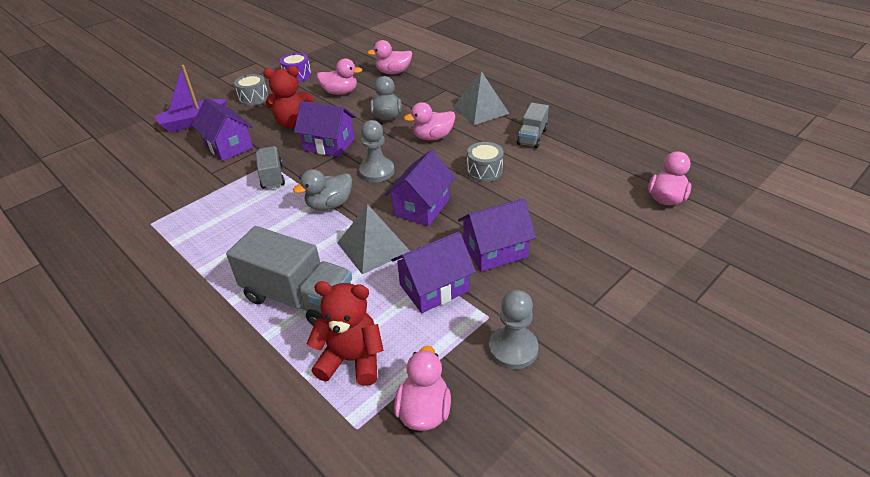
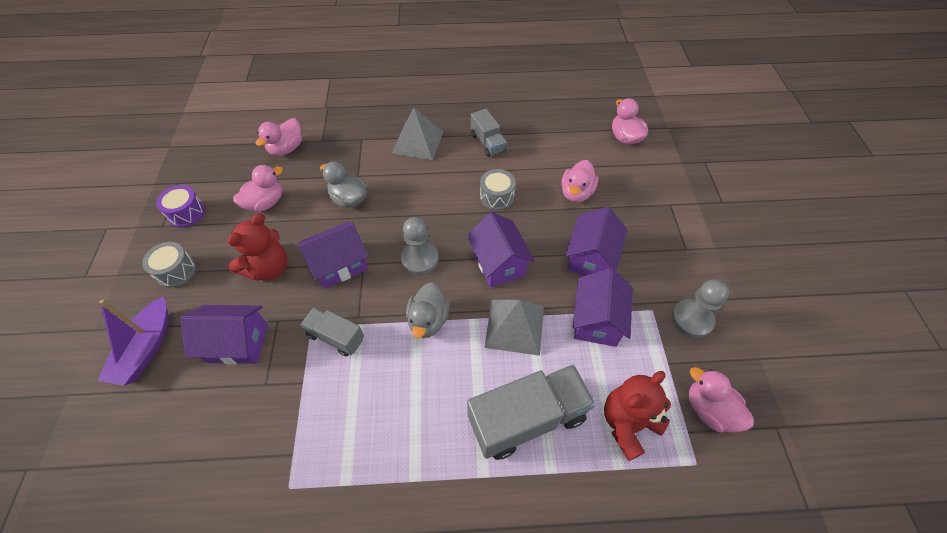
camera: 50 degrees left, 15 degrees up
(432, 137) = (417, 193): pink duck -> pink duck (576, 193)

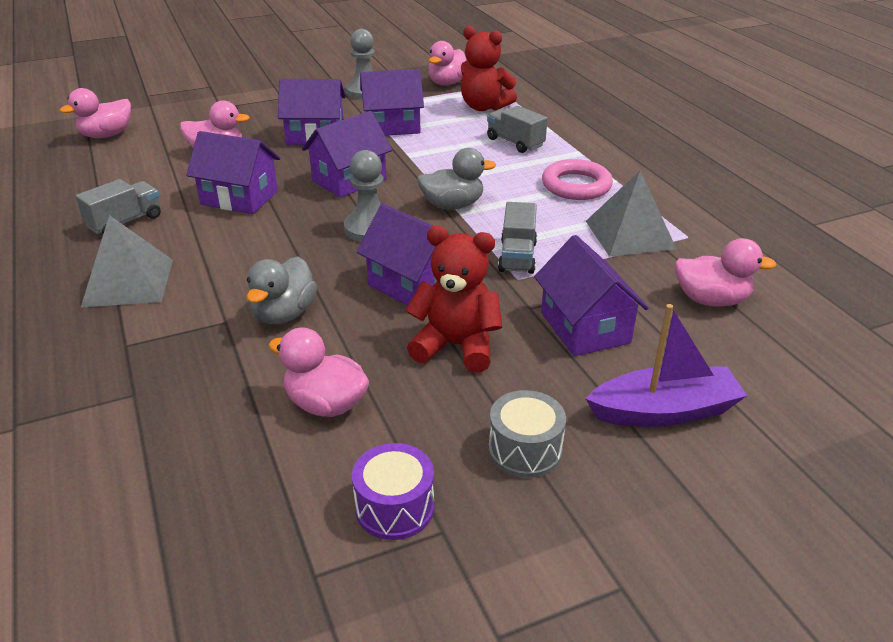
camera: 110 degrees left, 20 degrees down
(286, 149) = (166, 435): pink duck -> pink duck (711, 300)
(417, 435) = (576, 185): none -> pink ring
(496, 197) = (239, 198): grey drum -> purple house
(514, 326) = (426, 160): grey pyramid -> grey pyramid (629, 234)
(527, 418) = (515, 142): grey truck -> grey truck, size x0.56

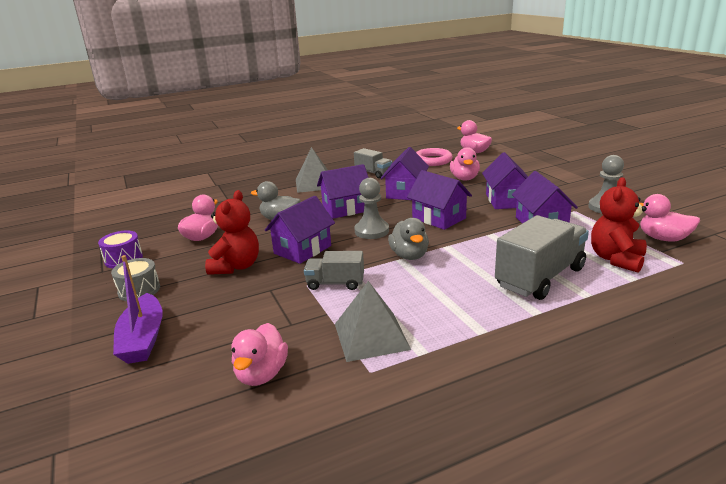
camera: 90 degrees right, 10 degrees down
(515, 142) = (540, 277): grey truck -> grey truck, size x1.79
(576, 185) = (460, 310): pink ring -> pink ring (432, 160)
(585, 327) = (241, 310): purple house -> purple house (345, 209)

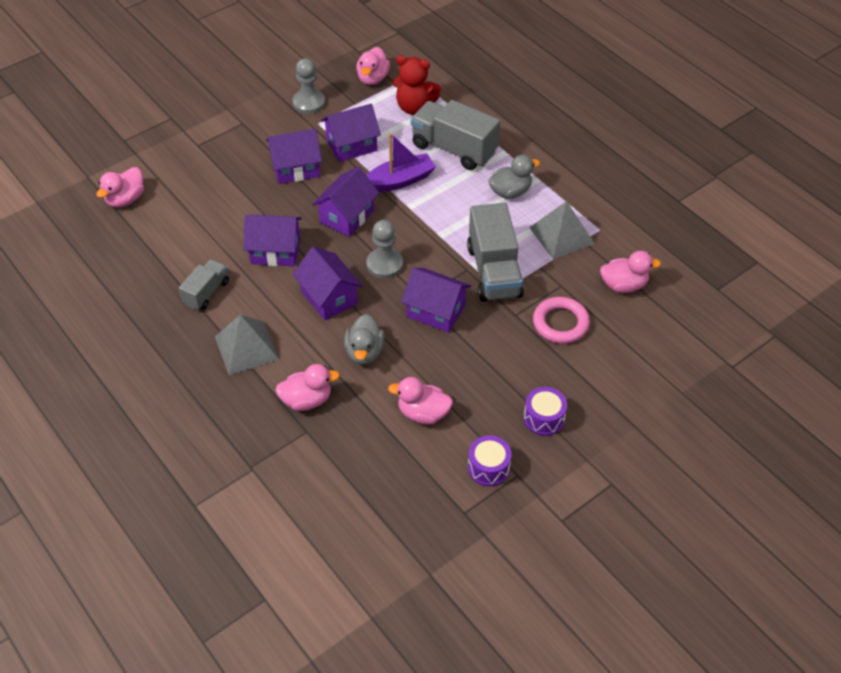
camera: 105 degrees left, 25 degrees up
(139, 290) = (544, 418): grey drum -> purple drum
(143, 339) = (611, 376): purple boat -> purple boat (399, 181)
(236, 266) = (481, 355): red teddy bear -> none
(335, 283) = (494, 271): grey truck -> grey truck, size x1.79
(409, 255) = (433, 229): grey duck -> grey duck (510, 192)
(432, 160) = (158, 238): pink ring -> pink ring (560, 323)
(464, 178) = (229, 203): pink duck -> pink duck (307, 400)

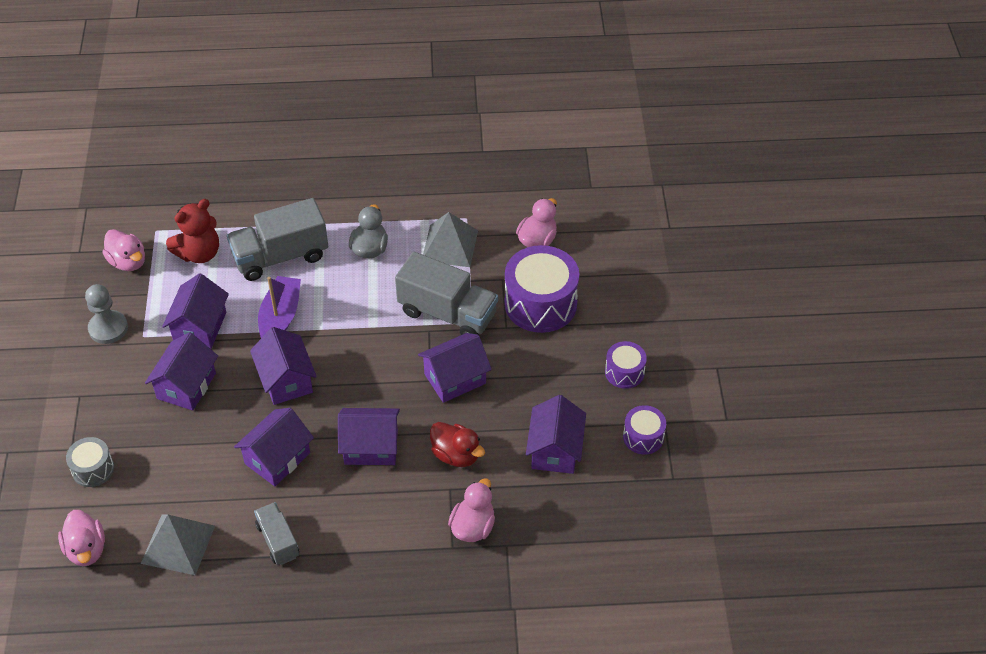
camera: 55 degrees left, 0 degrees up
(190, 164) = (93, 469): none -> grey drum
(246, 347) = (374, 542): grey pyramid -> grey pyramid (178, 544)
(364, 352) = (456, 455): grey duck -> red duck
(384, 264) = (370, 385): grey pawn -> none
(423, 413) = (555, 450): pink duck -> purple house
(560, 323) = (540, 303): pink ring -> purple drum

